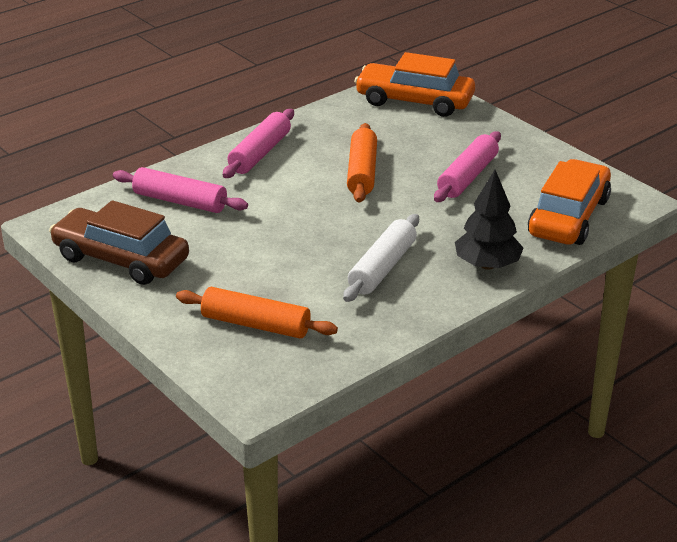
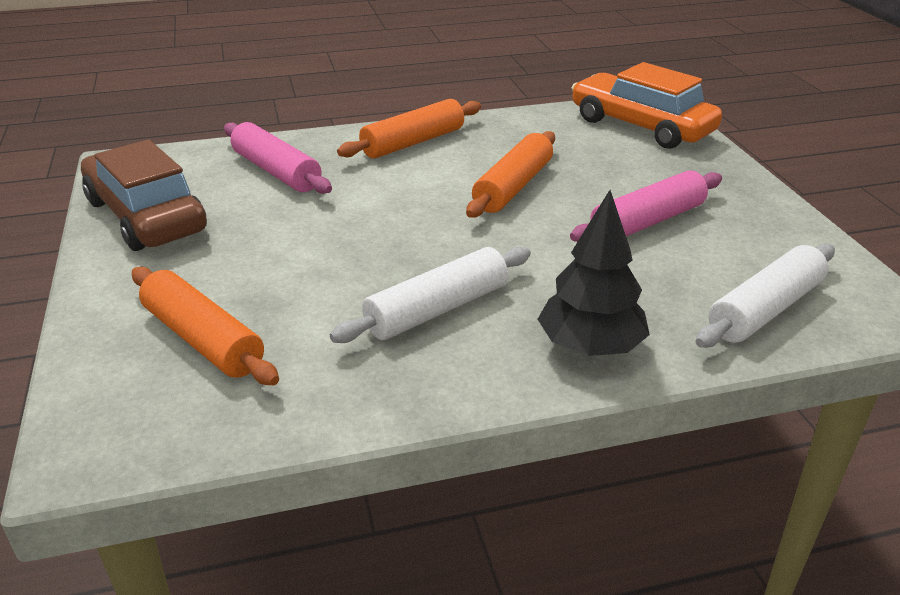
camera: 25 degrees right, 0 degrees up
(260, 153) = (413, 142): pink rolling pin -> orange rolling pin
(568, 217) = (765, 309): orange car -> white rolling pin

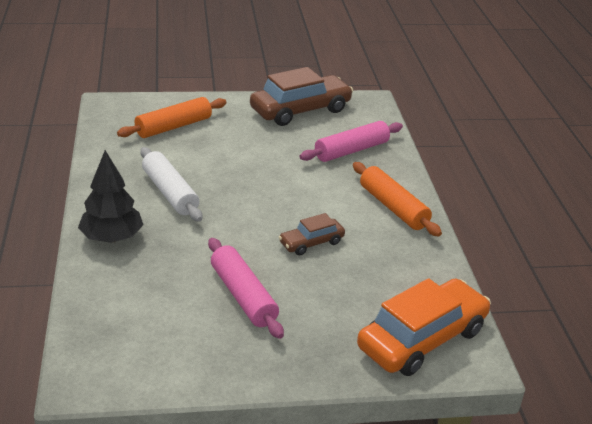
camera: 95 degrees right, 0 degrees up
(513, 187) = (311, 243): orange rolling pin -> brown car
(765, 309) = (114, 318): white rolling pin -> none

